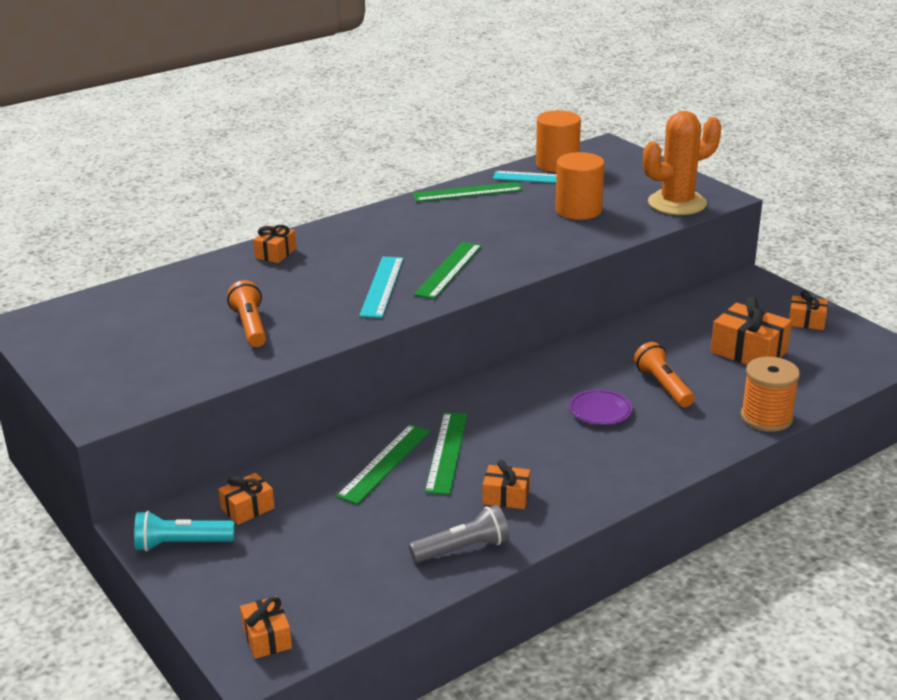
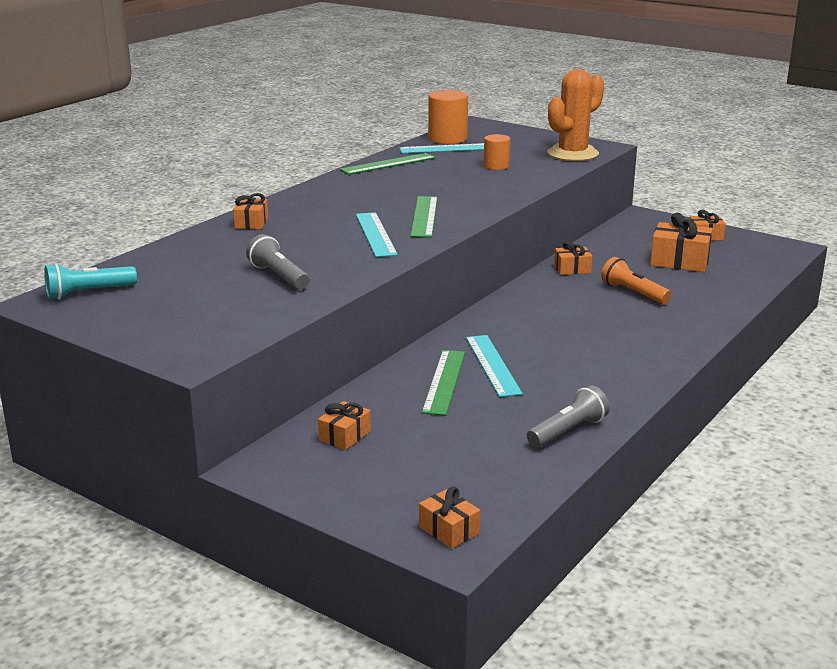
camera: 20 degrees left, 5 degrees down
(182, 544) = (303, 474): turquoise flashlight -> turquoise flashlight (88, 293)
(250, 326) = (279, 276): orange flashlight -> grey flashlight
(447, 452) = (492, 365): green ruler -> turquoise ruler
(506, 497) = (572, 388): orange gift -> orange gift (572, 269)
(578, 210) = (496, 166): orange cylinder -> orange cylinder, size x0.61
(600, 411) = (597, 317): purple plate -> none
(766, 417) = (732, 302): orange spool -> none

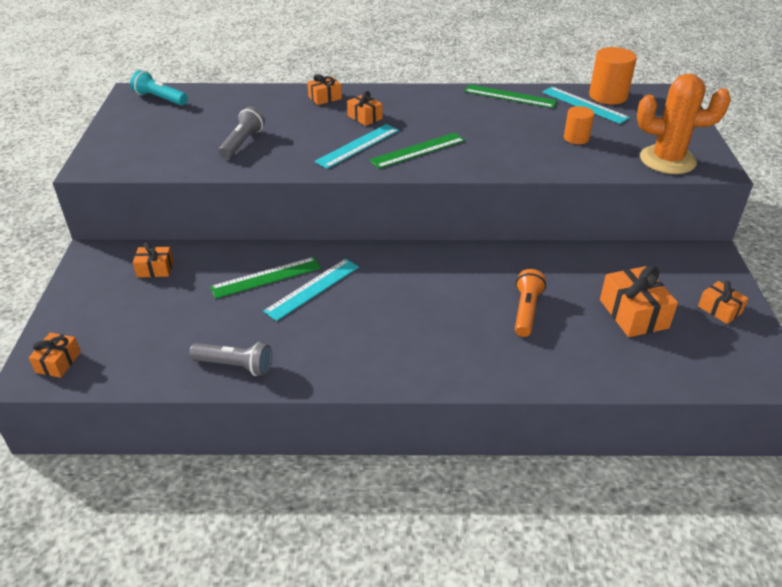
camera: 55 degrees right, 15 degrees up
(572, 269) = (534, 261): orange gift -> orange gift (364, 117)

